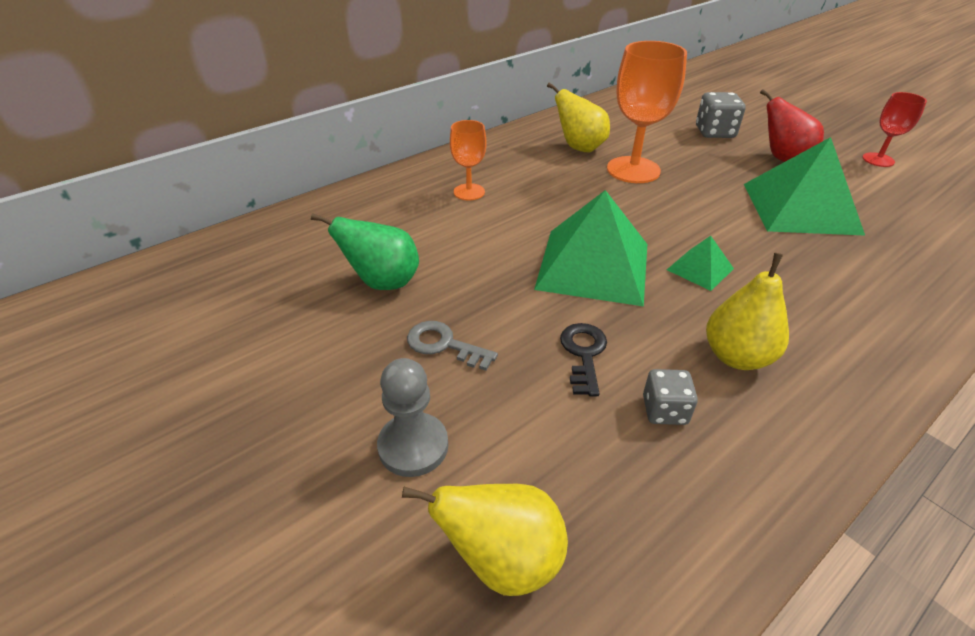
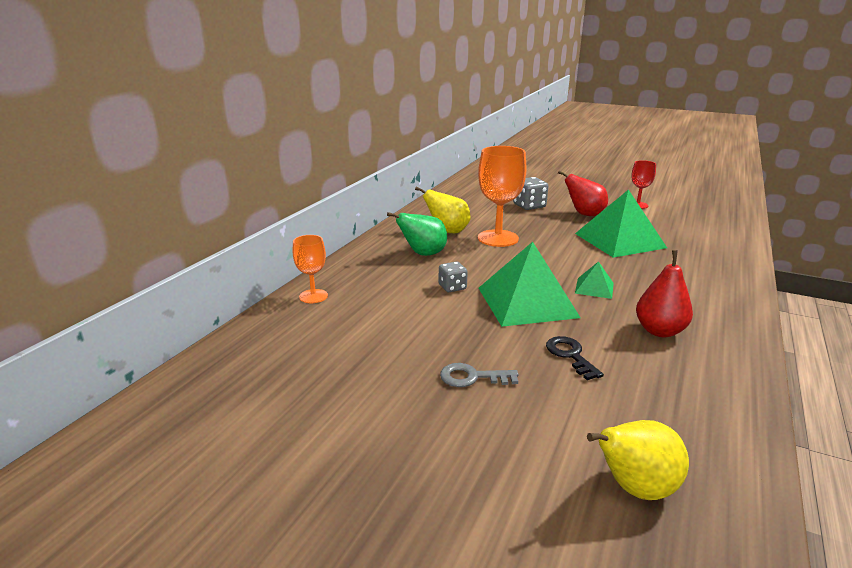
camera: 25 degrees left, 15 degrees down
(383, 282) = (385, 350): green pear -> green pear (423, 254)
(413, 446) = (513, 445): grey pawn -> none
(469, 192) = (393, 275): orange goblet -> orange goblet (313, 296)
(664, 410) = (647, 372): grey dice -> grey dice (452, 287)
(736, 356) = (659, 331): yellow pear -> red pear

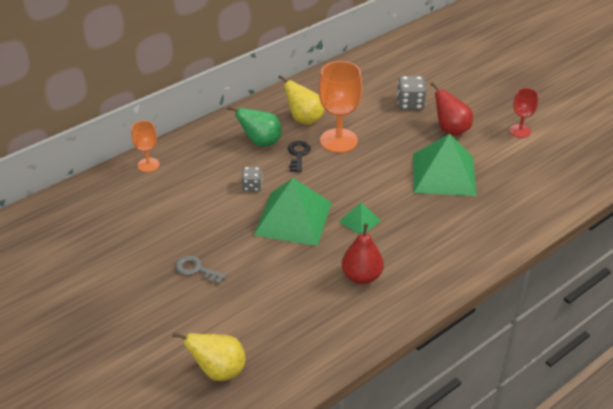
camera: 25 degrees right, 15 degrees up
(570, 355) = (275, 275): black key -> black key (298, 154)

